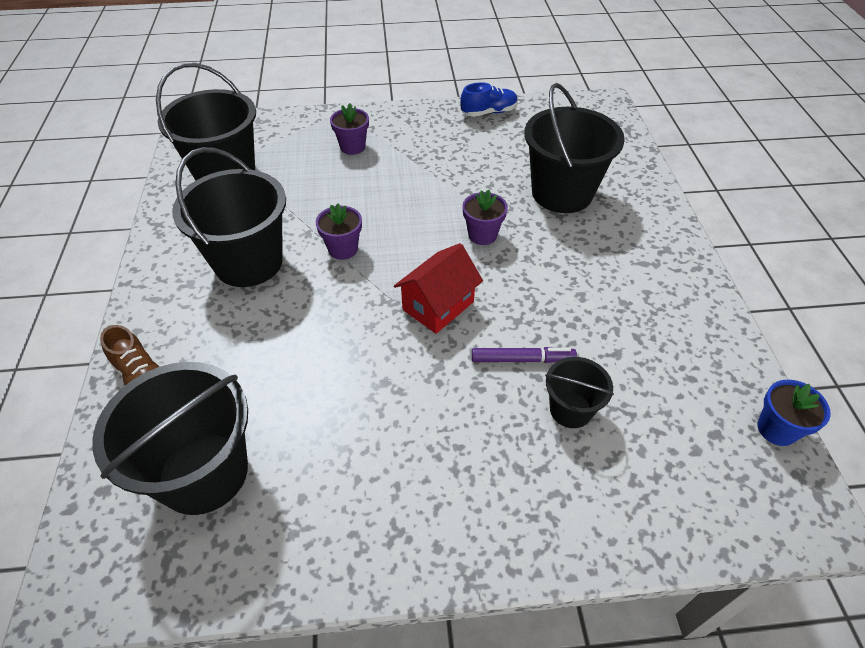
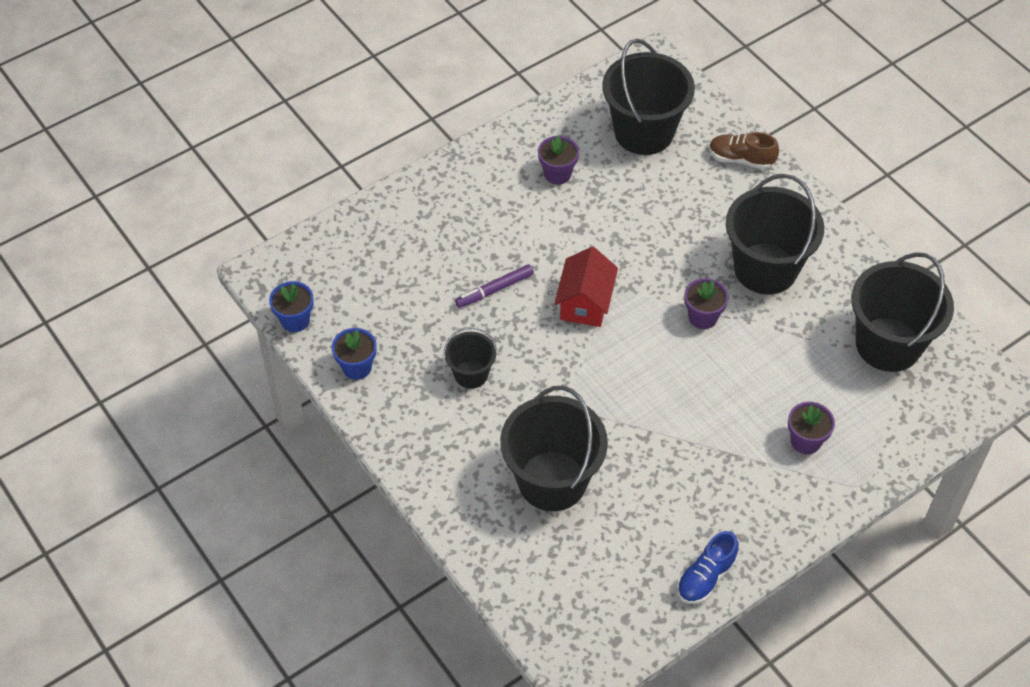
camera: 150 degrees right, 5 degrees up
(482, 235) = (596, 390): purple flower pot -> purple flower pot (557, 174)
(570, 410) = (442, 269): black bucket -> black bucket (471, 374)
(710, 346) = (357, 367): none -> blue flower pot

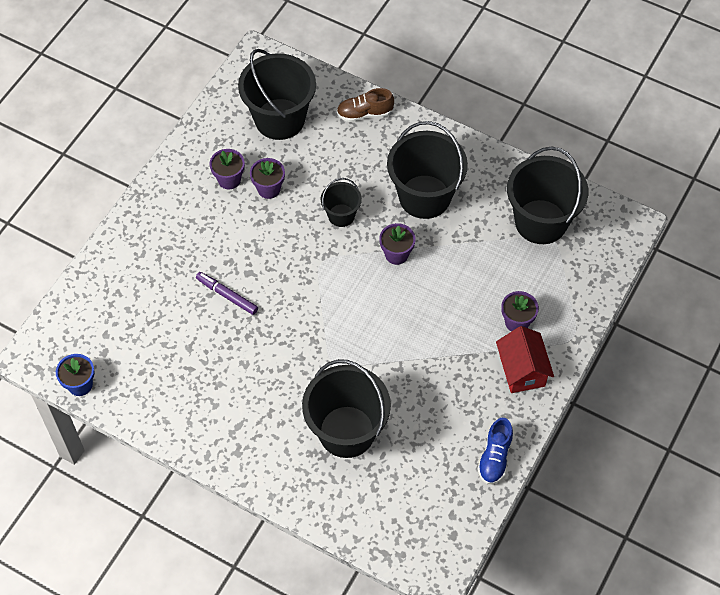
camera: 25 degrees left, 5 degrees up
(357, 367) = (150, 403): blue flower pot -> none
(471, 374) = (242, 372): black bucket -> black bucket (341, 215)
(494, 290) = (227, 295): purple marker -> purple marker turned 90 degrees clockwise
(585, 303) = (302, 278): red house -> red house (522, 370)
(595, 198) = (269, 189): none -> purple flower pot

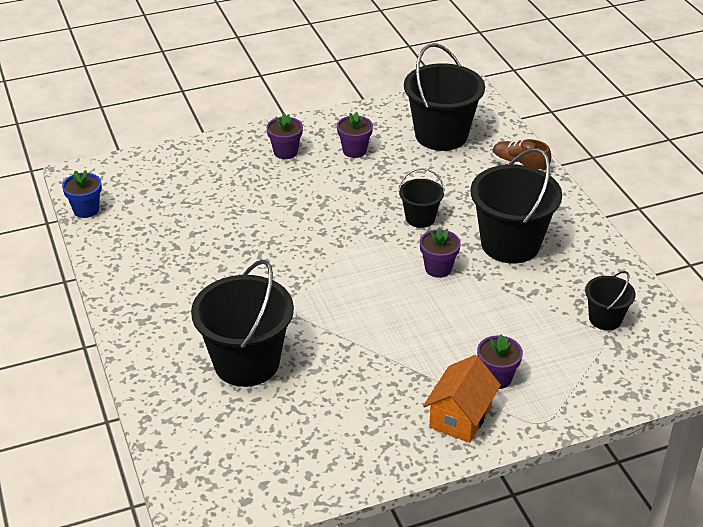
camera: 40 degrees right, 20 degrees down
(227, 295) = (263, 218): purple marker -> none
(269, 189) = (379, 172): purple flower pot -> purple flower pot (285, 152)
(494, 458) = (355, 467): blue shoe -> none
(522, 370) = (460, 417): red house -> orange house
(541, 222) = (605, 319): black bucket -> black bucket, size x0.51

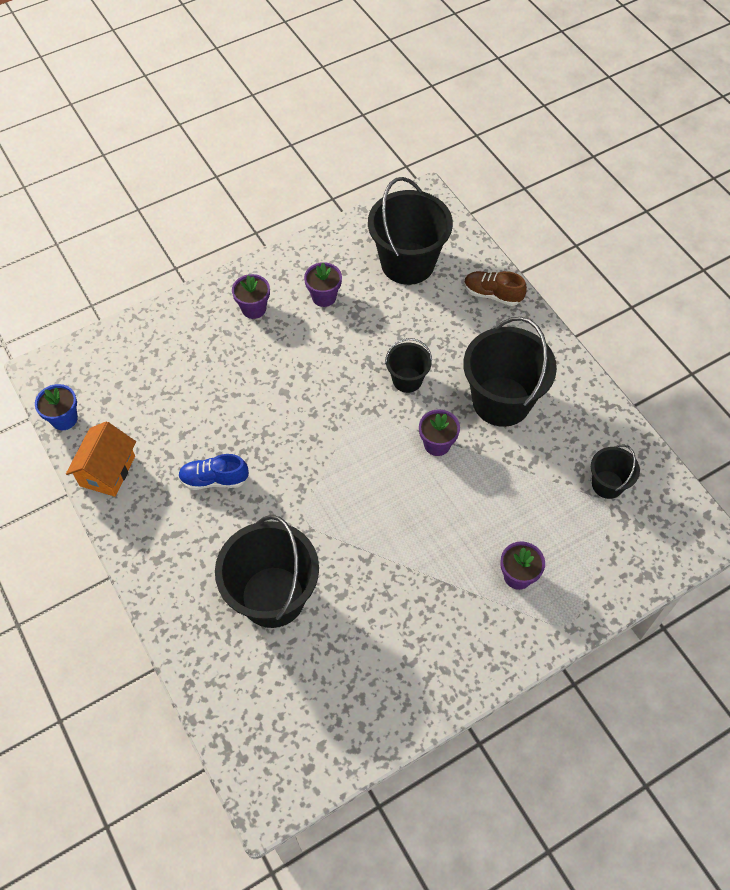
camera: 10 degrees left, 20 degrees up
(214, 269) = (214, 479): none -> blue shoe
(460, 417) = (491, 630): orange house -> orange house (107, 471)

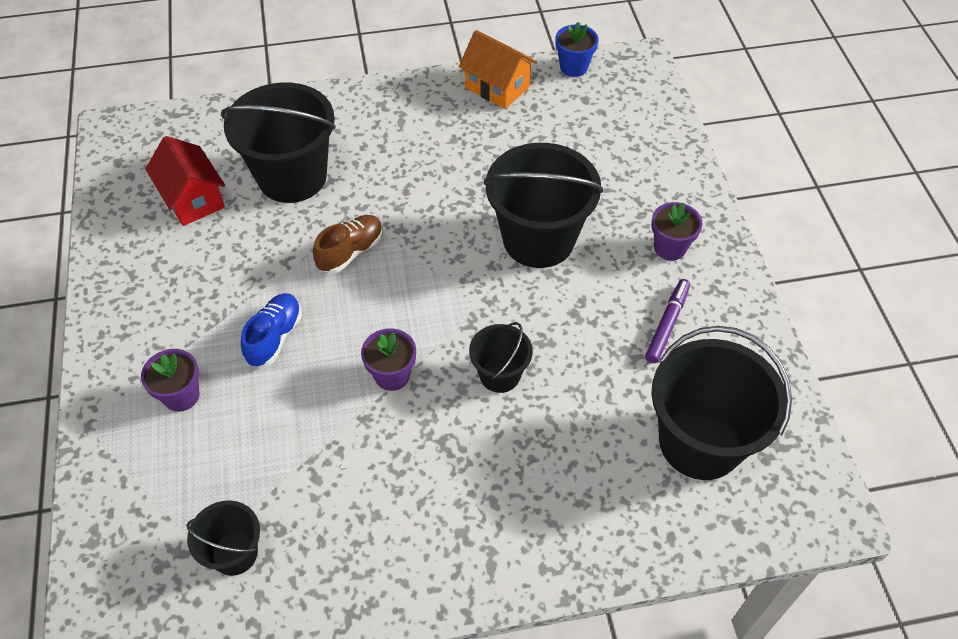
camera: 110 degrees right, 5 degrees down
(214, 479) = (447, 162): blue shoe -> blue shoe (275, 337)
(324, 297) = (667, 324): purple flower pot -> purple marker
(329, 670) = (193, 199): none -> red house
(492, 294) = (607, 535): brown shoe -> brown shoe (351, 252)
(501, 401) = (420, 473): black bucket -> black bucket (538, 239)

